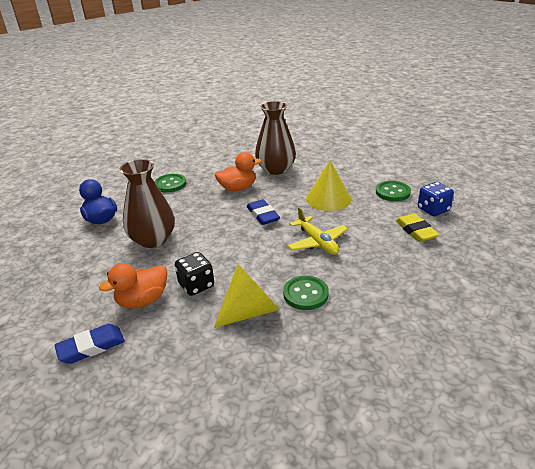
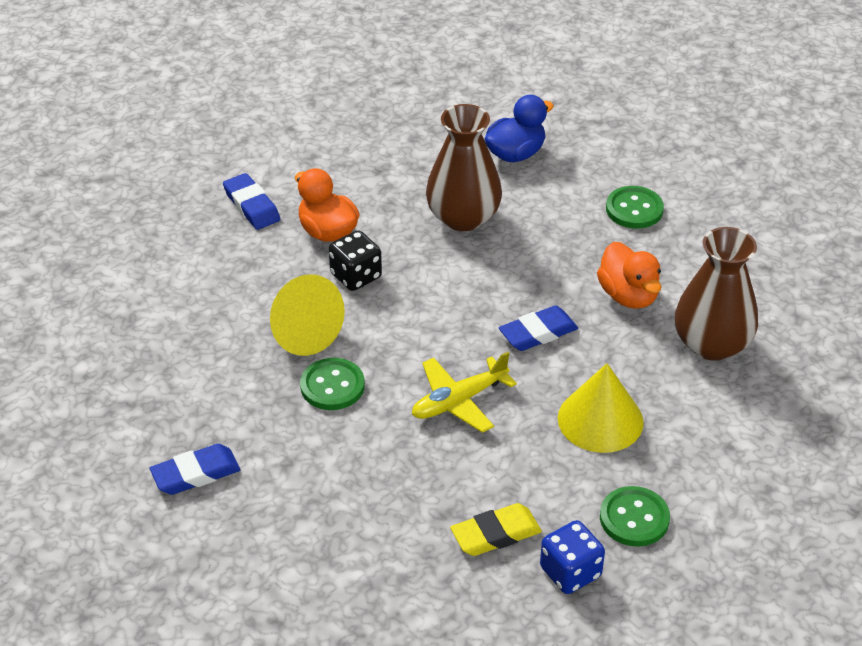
camera: 85 degrees right, 10 degrees up
(401, 365) = (196, 474): none -> blue eraser

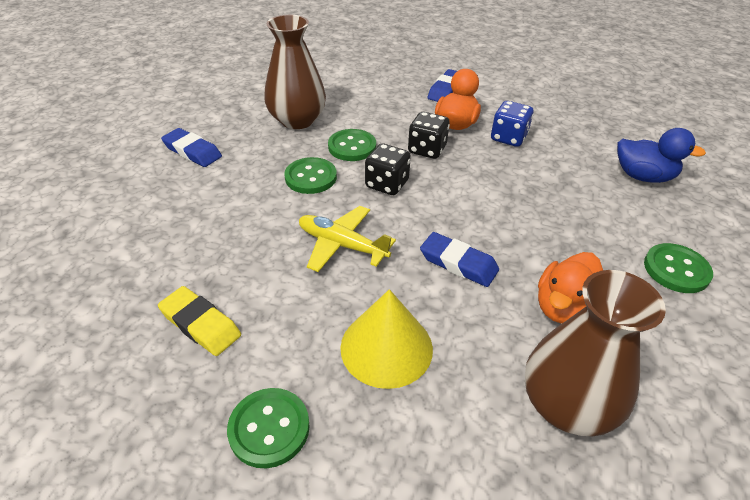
camera: 60 degrees right, 0 degrees up
(302, 332) = (352, 147): yellow cone -> green button
(391, 332) = (387, 184): none -> black dice
(463, 217) = (541, 175): brown vase -> brown vase (297, 120)
(570, 572) = (173, 399): blue dice -> blue dice (508, 138)

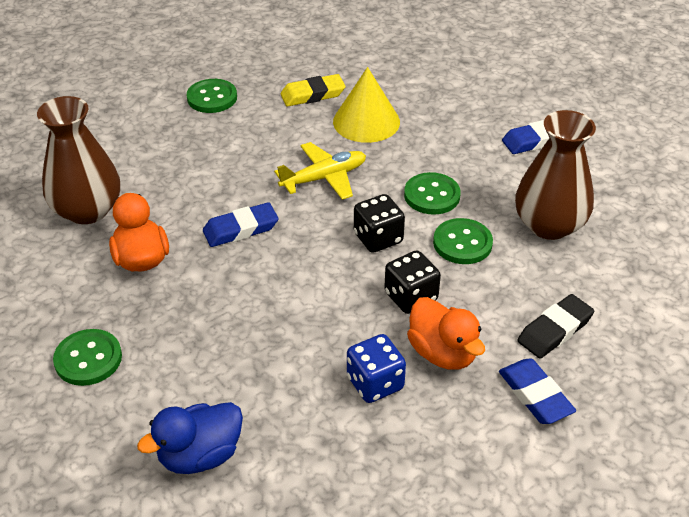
camera: 125 degrees right, 0 degrees up
(386, 347) = (211, 158): yellow cone -> yellow cone (366, 121)
(392, 96) = (554, 330): none -> black eraser

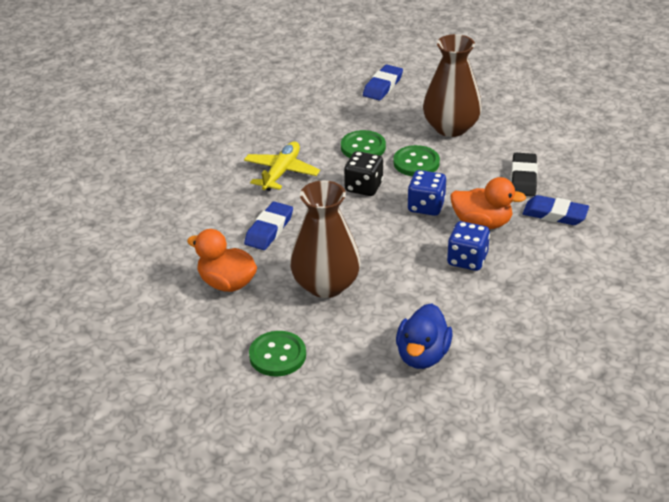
camera: 40 degrees left, 5 degrees down
(87, 210) = (141, 278): brown vase -> brown vase (326, 285)
(212, 98) = (128, 165): green button -> none
(312, 94) = (201, 128): yellow eraser -> none
(366, 121) = (262, 127): yellow cone -> none
(410, 297) = (426, 206): black dice -> blue dice

